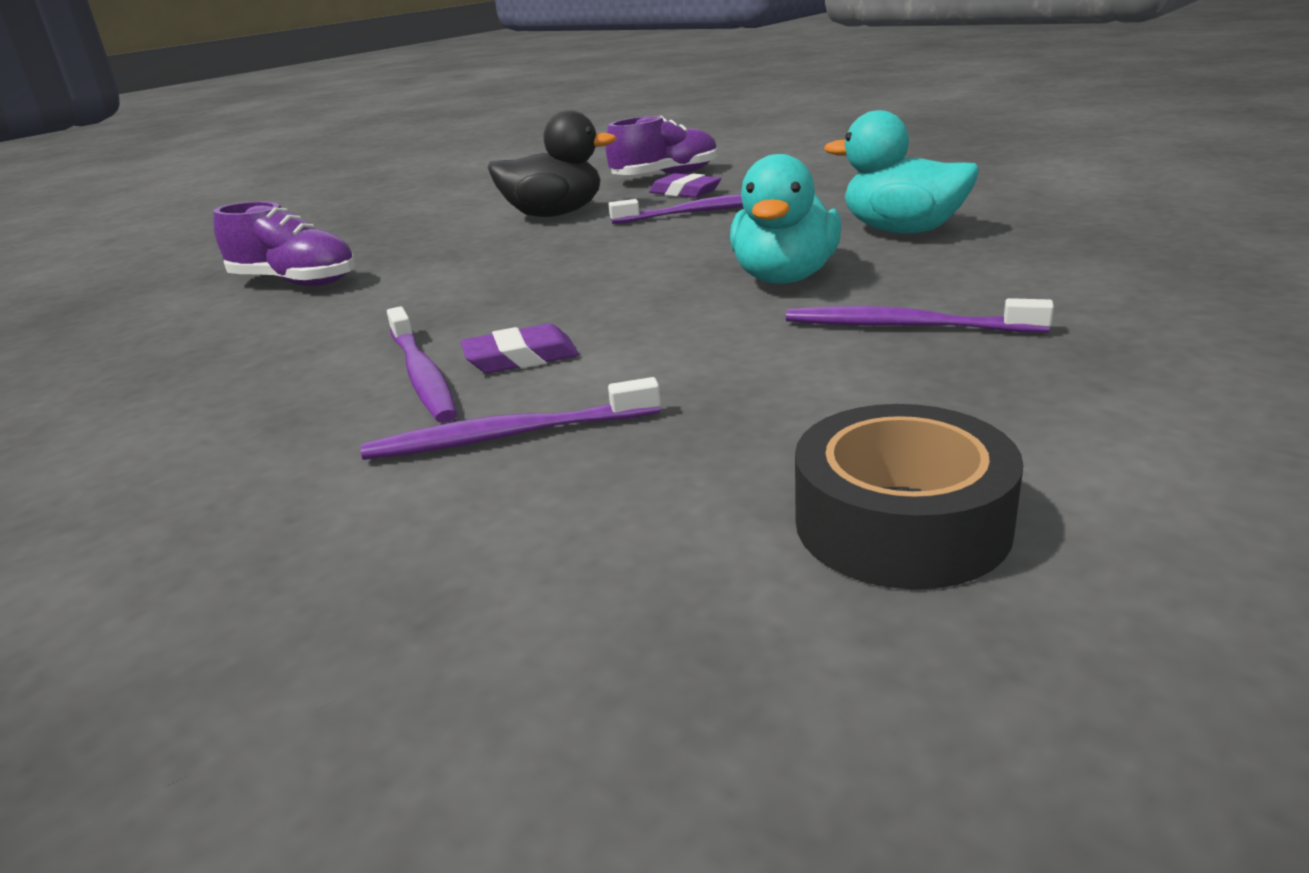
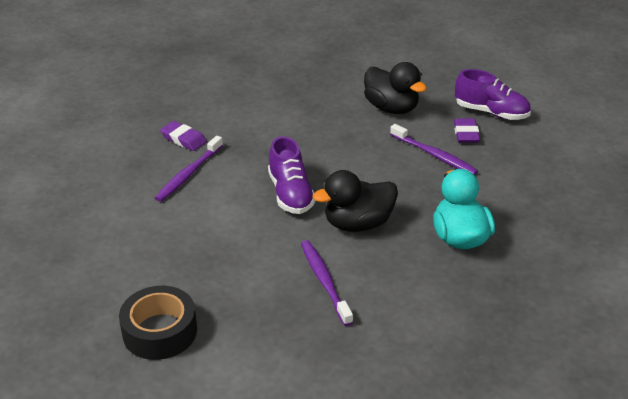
camera: 50 degrees right, 10 degrees up
(295, 282) = (247, 85): purple shoe -> purple shoe (290, 194)
(507, 436) = (159, 220): purple toothbrush -> none
(521, 358) = (219, 190): purple eraser -> purple eraser (183, 139)
(785, 278) = (358, 224): turquoise duck -> black duck

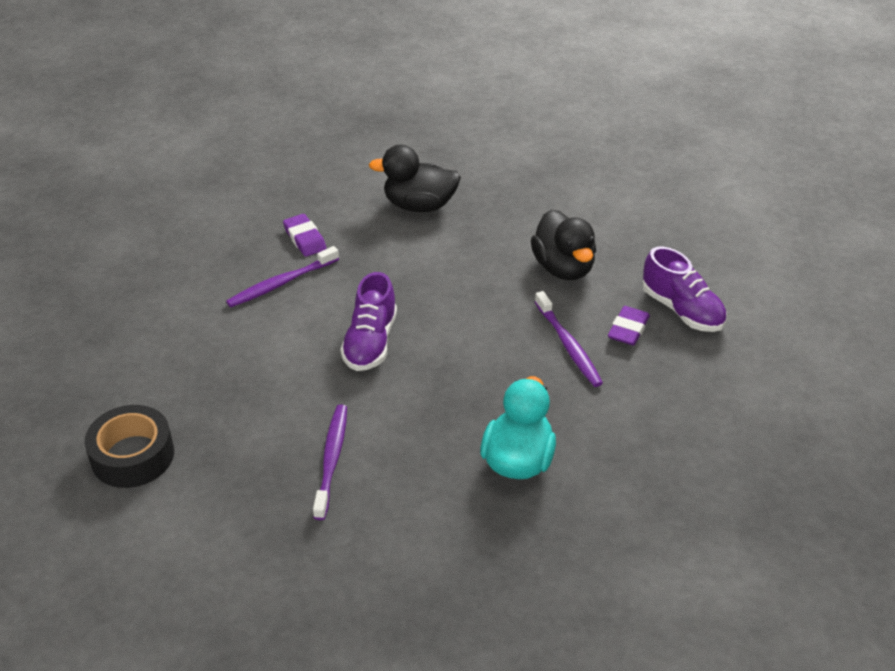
camera: 25 degrees right, 5 degrees up
(358, 224) = (416, 403): black duck -> black duck (419, 205)

